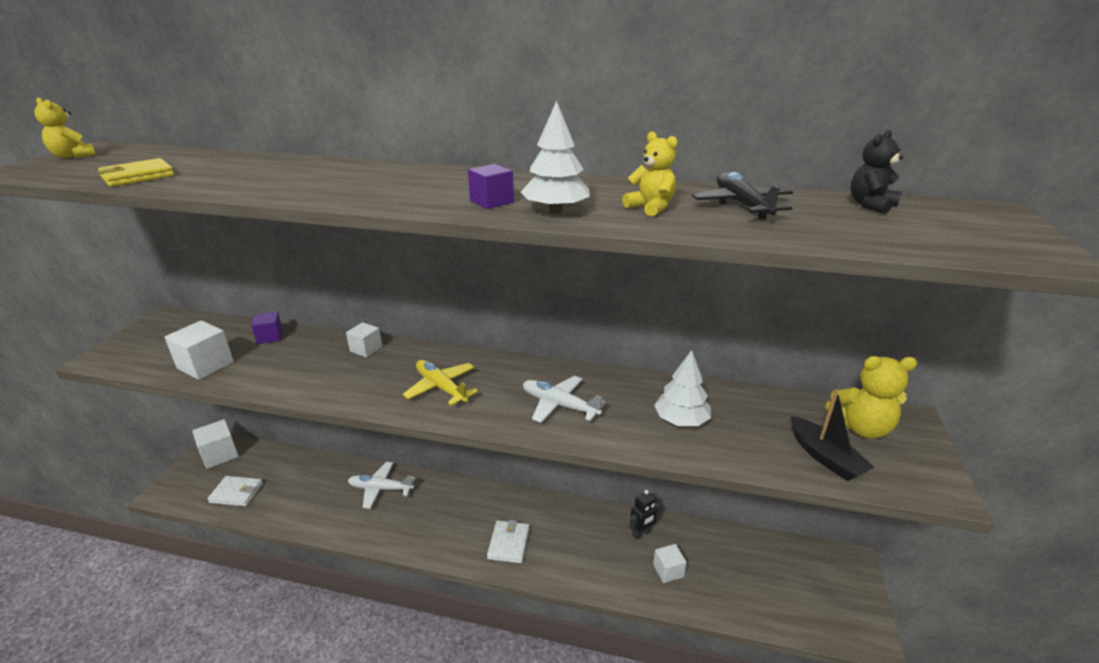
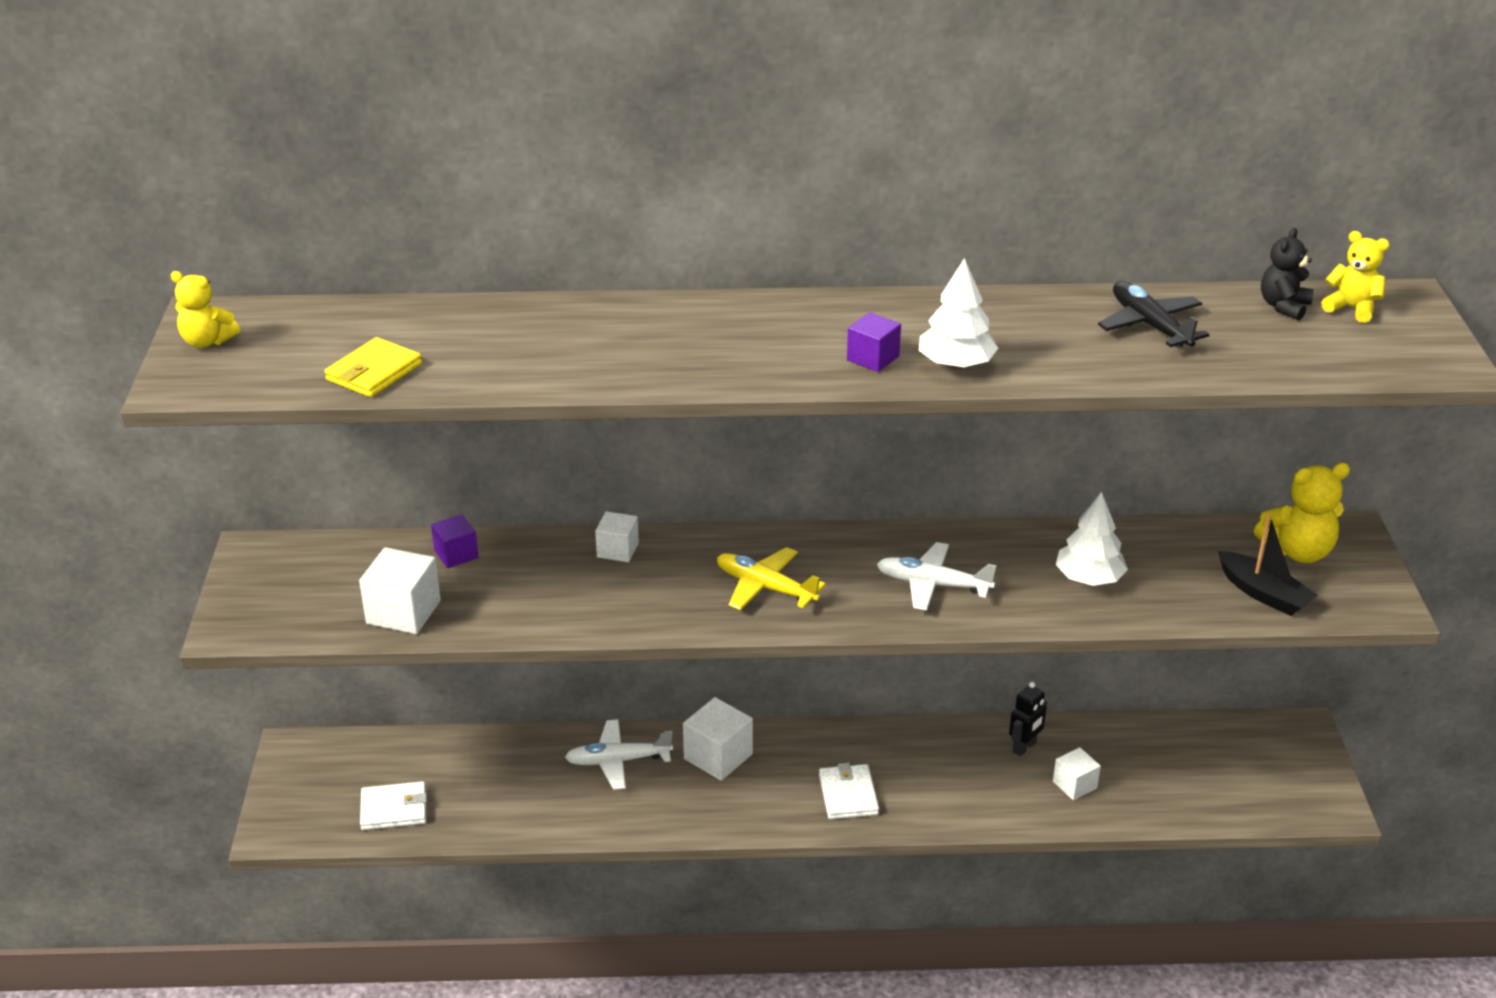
camera: 15 degrees left, 5 degrees up
(220, 454) = (317, 761): white cube -> white cube (718, 756)
(650, 208) = (1055, 344): yellow teddy bear -> yellow teddy bear (1351, 308)

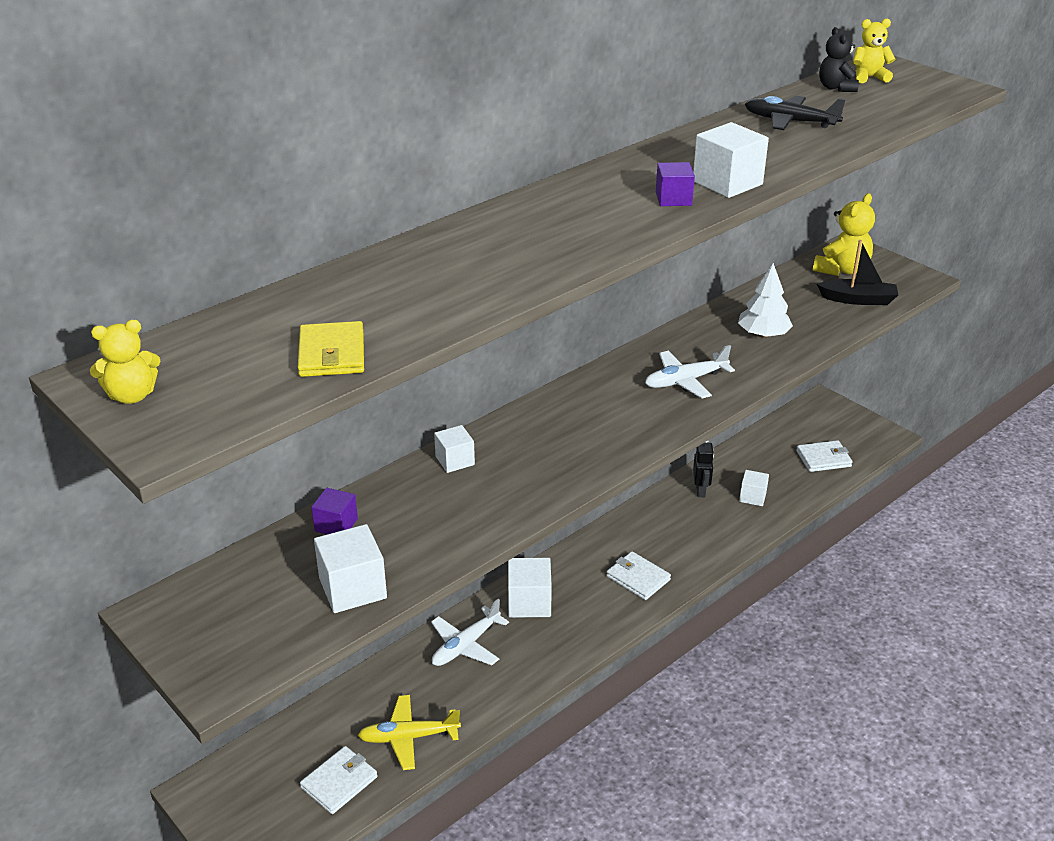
camera: 40 degrees left, 0 degrees up
(765, 587) = (589, 434): yellow plane -> yellow plane (409, 737)
(955, 364) = (727, 183): white tree -> white cube
(1215, 790) = (823, 459): none -> white wallet

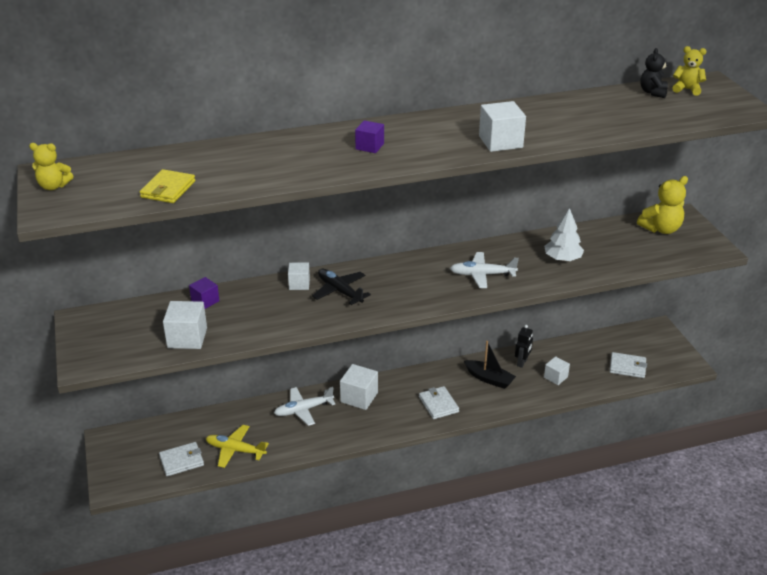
camera: 25 degrees right, 0 degrees up
(673, 199) = (454, 144): purple cube -> purple cube (369, 146)
(790, 122) = (591, 110): black plane -> black plane (340, 291)
(858, 299) = (654, 252): black boat -> black boat (489, 379)

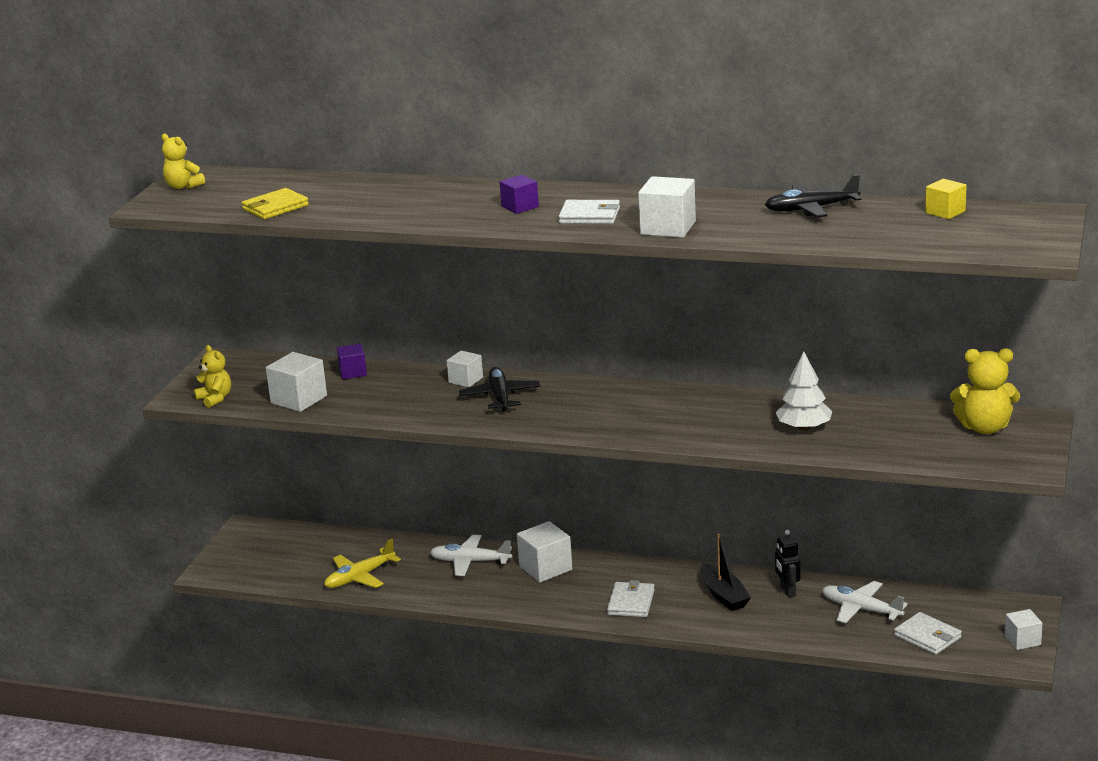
camera: 35 degrees right, 10 degrees down
(181, 461) = (297, 569): white wallet -> white wallet (589, 216)
(235, 450) = (360, 577): yellow plane -> yellow plane turned 90 degrees counterclockwise
(482, 275) = (681, 420): white plane -> white plane (861, 609)
(522, 362) = (787, 591): black robot -> black robot turned 105 degrees clockwise
(555, 377) = (813, 619): white cube -> white cube (1022, 640)
(571, 107) = (811, 209): none -> black plane
(653, 92) = (945, 212): black teddy bear -> yellow cube
(687, 89) = (998, 216): yellow teddy bear -> yellow teddy bear (215, 399)

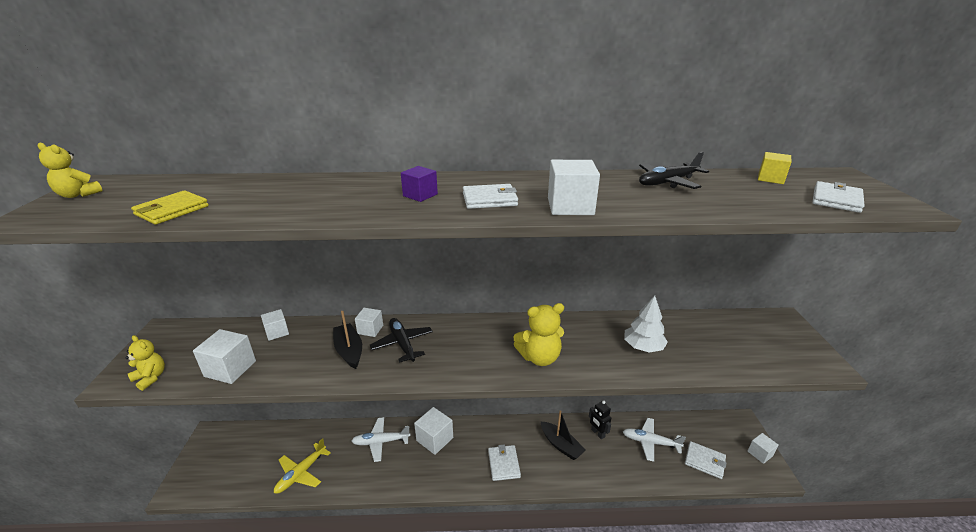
camera: 20 degrees left, 5 degrees up
(353, 372) = (277, 332): purple cube -> white cube
(434, 397) = (349, 351): none -> black boat
(977, 239) = (836, 200): none -> white wallet
(984, 428) = (759, 330): yellow teddy bear -> yellow teddy bear (539, 357)

